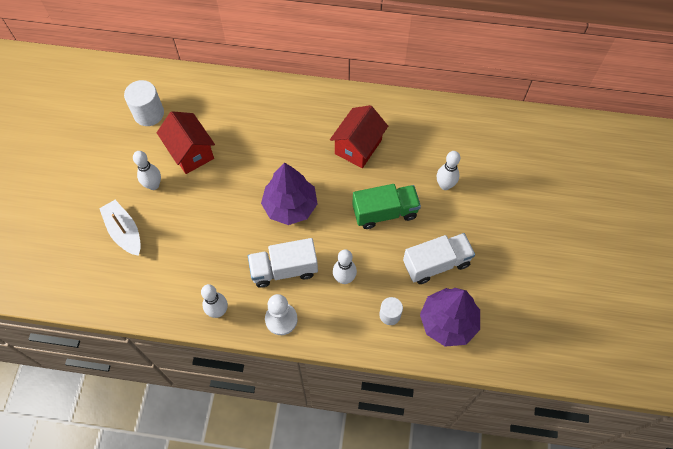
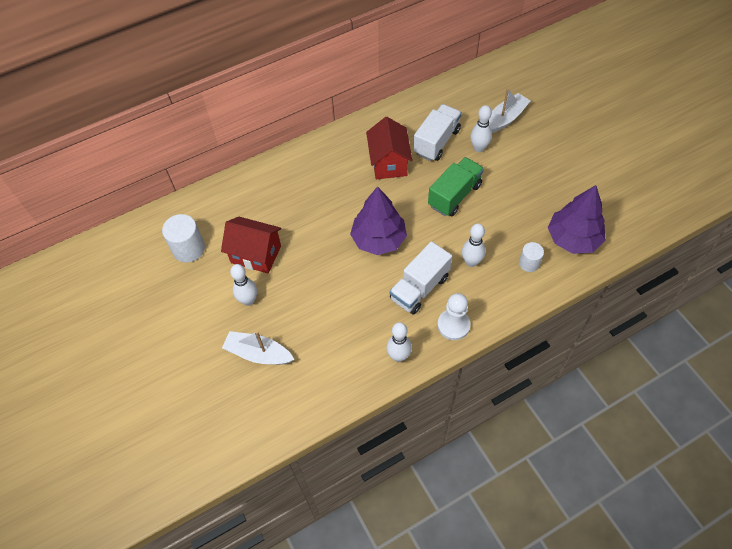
camera: 35 degrees left, 5 degrees down
(436, 264) = (526, 205): white truck -> white truck (436, 142)
(493, 174) = (505, 119): none -> white boat

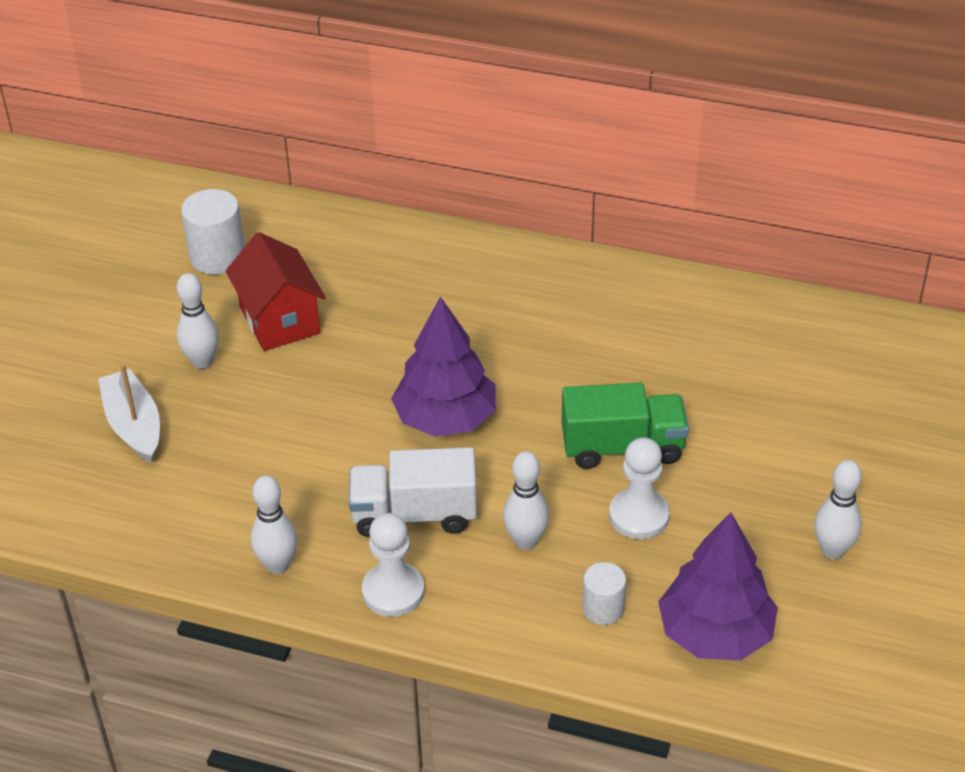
camera: 45 degrees right, 15 degrees down
(389, 163) = (590, 342): red house -> none
(436, 142) = (695, 365): white truck -> none
(479, 148) = (746, 417): white bowling pin -> white bowling pin (832, 550)
(494, 217) = (639, 516): none -> white pawn
(505, 119) = (843, 410): white boat -> none

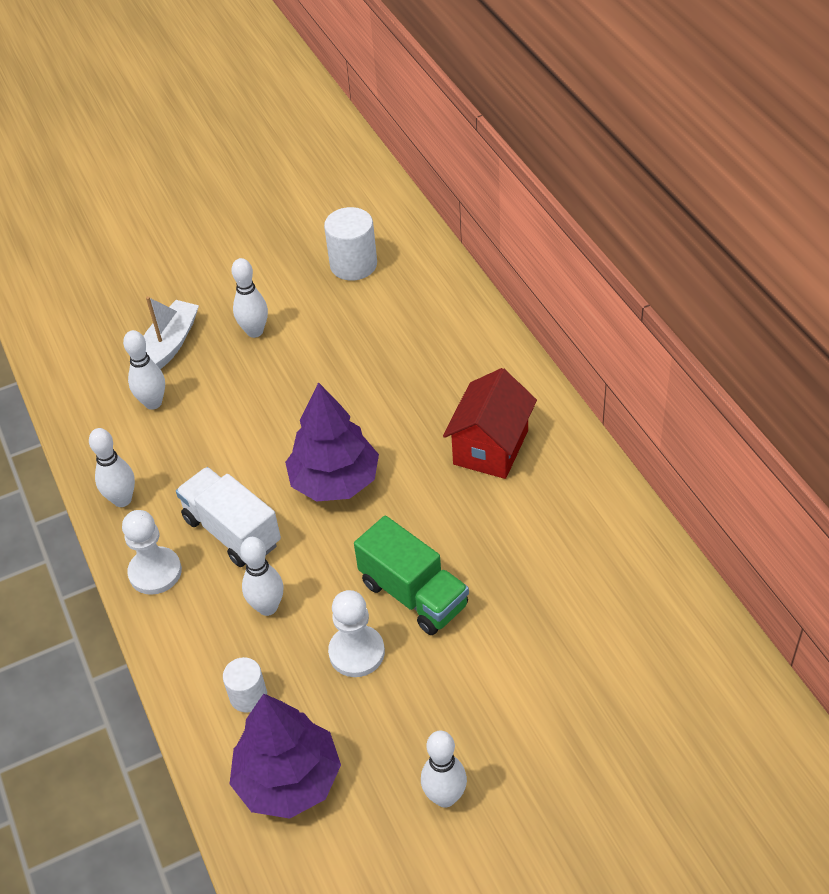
camera: 50 degrees right, 5 degrees up
(189, 477) = (153, 403): none -> white bowling pin
(279, 320) = (331, 335): red house -> red house (490, 447)

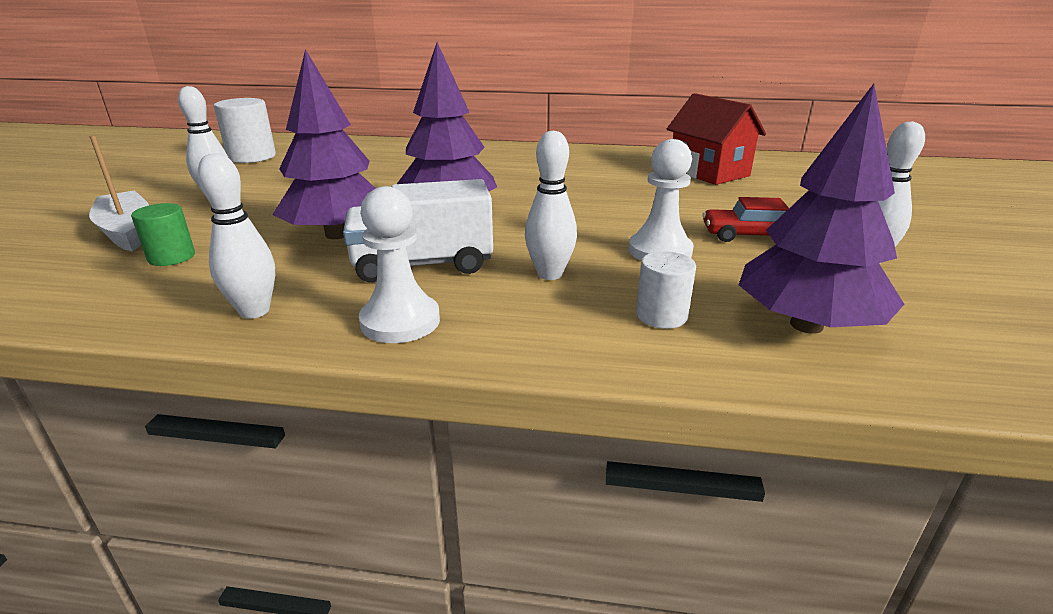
camera: 60 degrees left, 20 degrees down
(153, 403) = (171, 257): white bowling pin -> green cylinder
(244, 451) = (337, 234): none -> purple tree
(413, 594) = (620, 216): green truck -> none
(437, 699) = (748, 235): none -> red car
(490, 447) = (513, 165): red house -> red house (709, 172)

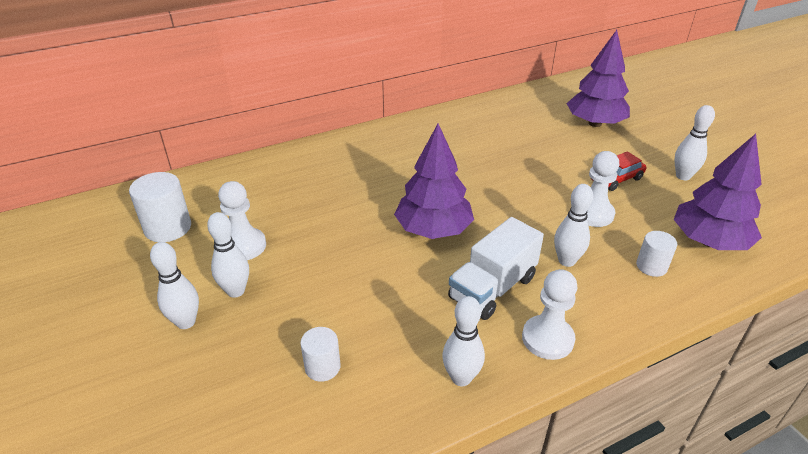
camera: 35 degrees left, 10 degrees up
(127, 231) = (234, 362): white boat -> none
(152, 201) = (186, 322): none -> white bowling pin
(171, 257) = (322, 367): green cylinder -> white cylinder
(277, 178) = (244, 246): none -> white pawn
(337, 234) = (397, 287): purple tree -> purple tree (594, 123)
(709, 172) = (529, 120): red house -> none

